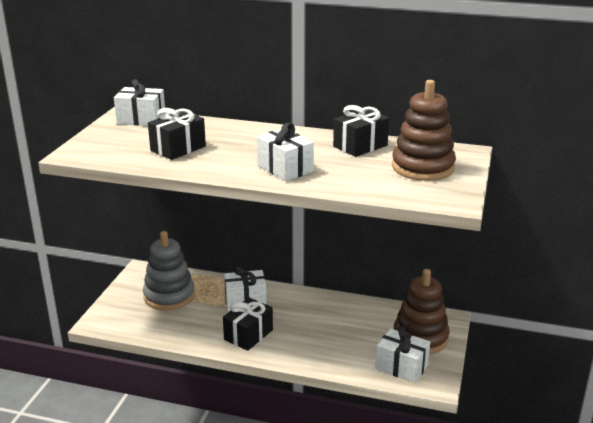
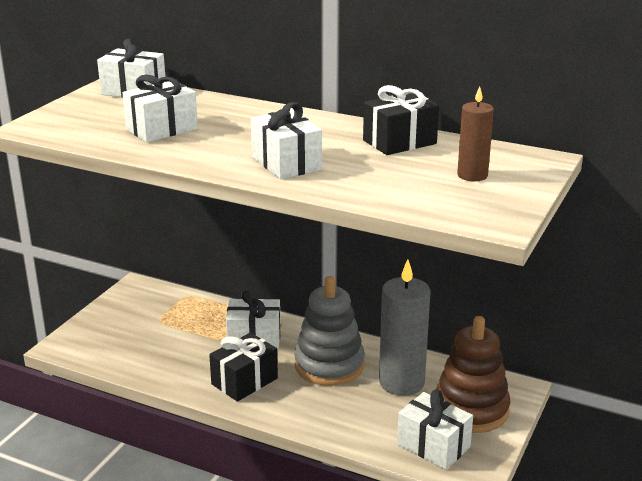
camera: 10 degrees right, 0 degrees up
(169, 296) = (160, 322): grey stacking toy -> grey stacking toy (329, 365)
(178, 148) = (162, 129): black gift -> white gift
(365, 323) = (401, 382): none -> grey candle
(423, 167) = (472, 175): brown stacking toy -> brown candle

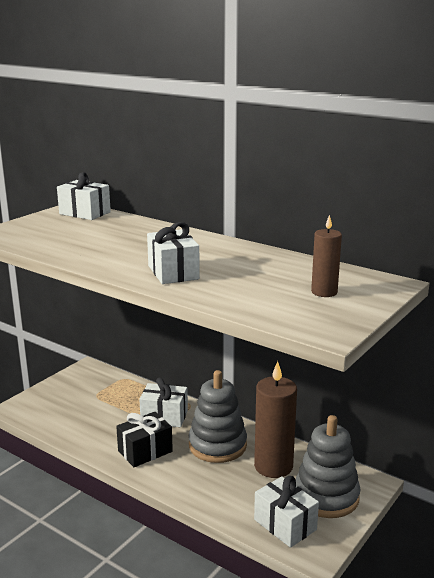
camera: 10 degrees right, 5 degrees down
(162, 129) = (90, 241): white gift -> none
(399, 142) = (274, 262): black gift -> none
(401, 382) = (273, 466): grey candle -> brown candle
(471, 409) = (326, 496): brown stacking toy -> grey stacking toy

